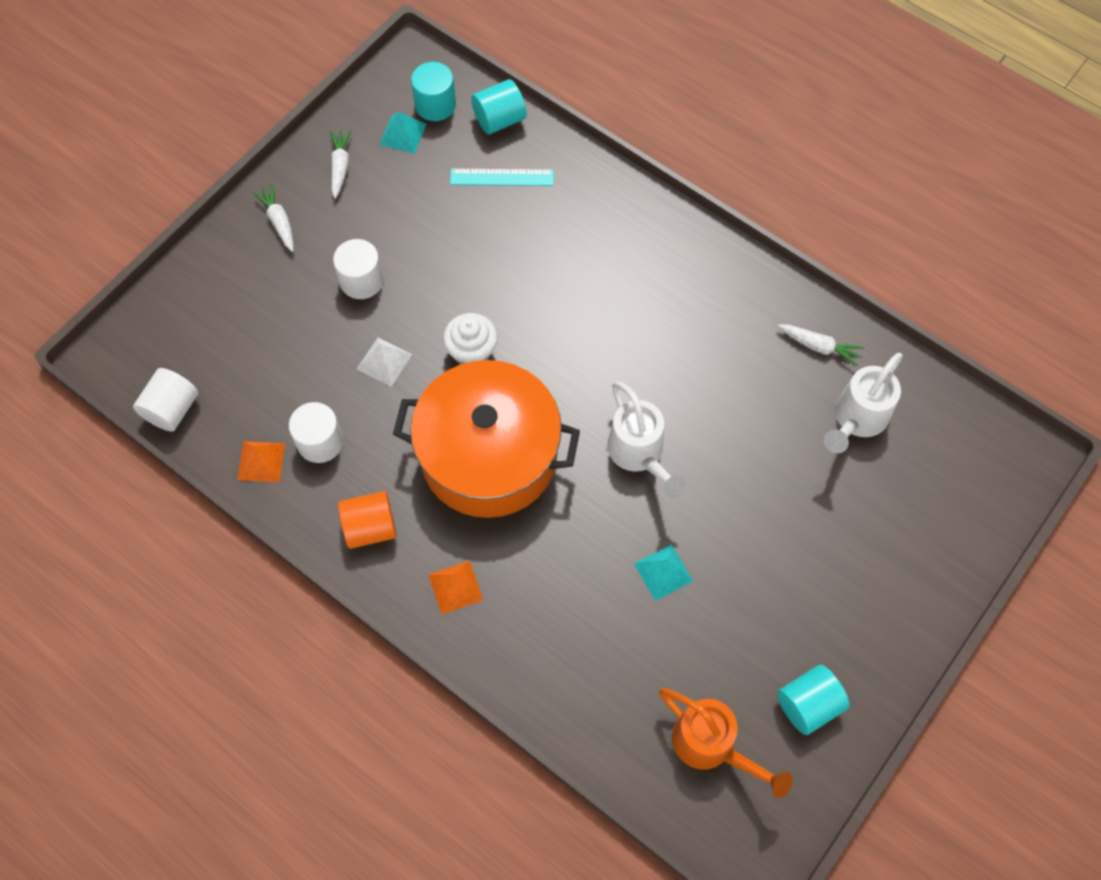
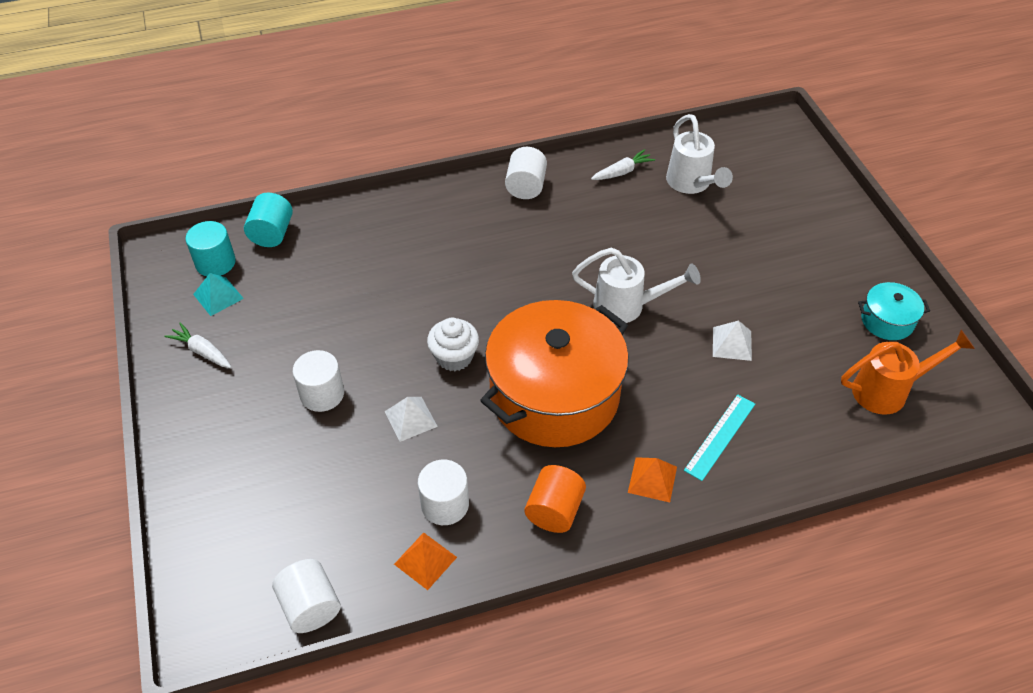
camera: 55 degrees left, 15 degrees down
(279, 221) = (207, 421): white carrot -> none
(502, 177) = (322, 258): turquoise ruler -> turquoise ruler (720, 436)
(663, 572) = (732, 343): turquoise pyramid -> white pyramid
(725, 276) = (526, 187): none -> white cylinder
(808, 704) = (887, 321): turquoise cylinder -> turquoise pot

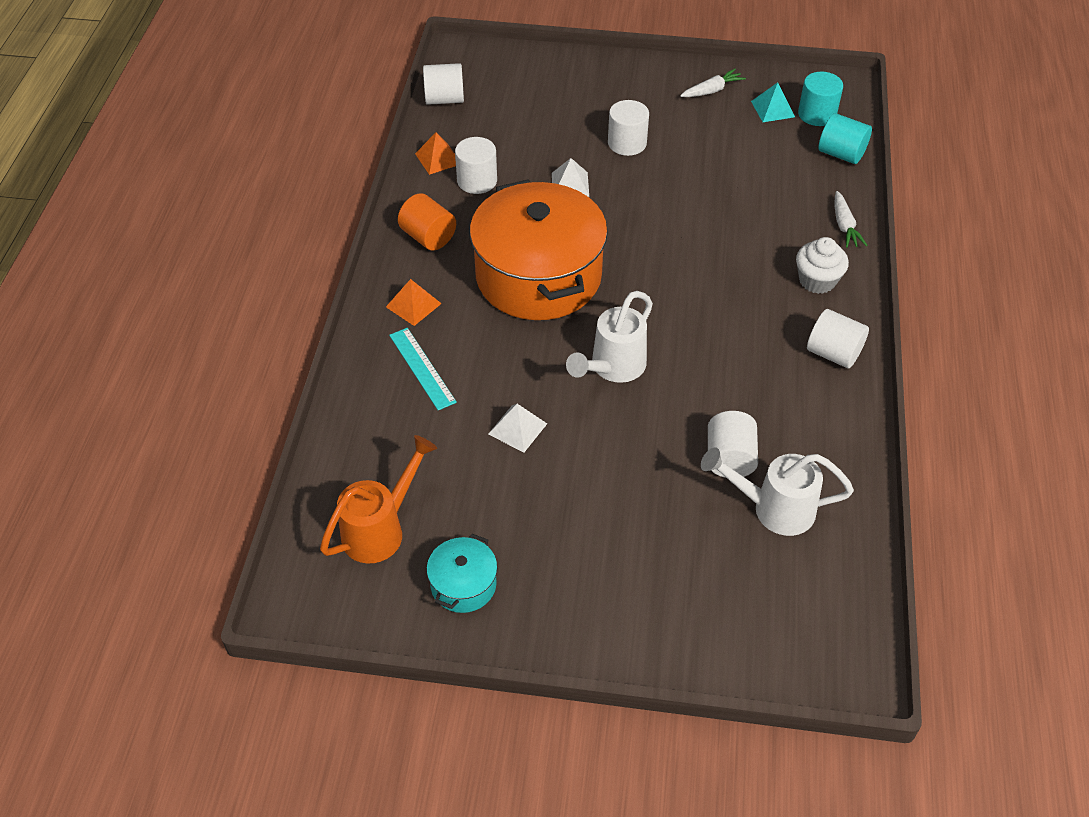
camera: 115 degrees right, 0 degrees up
(454, 357) = (620, 227): white cupcake -> white cupcake (817, 280)
(622, 172) = (824, 450): white carrot -> white carrot (844, 226)
(666, 215) = (729, 459): none -> white cylinder
(889, 390) = (381, 529): orange watering can -> orange watering can turned 150 degrees counterclockwise

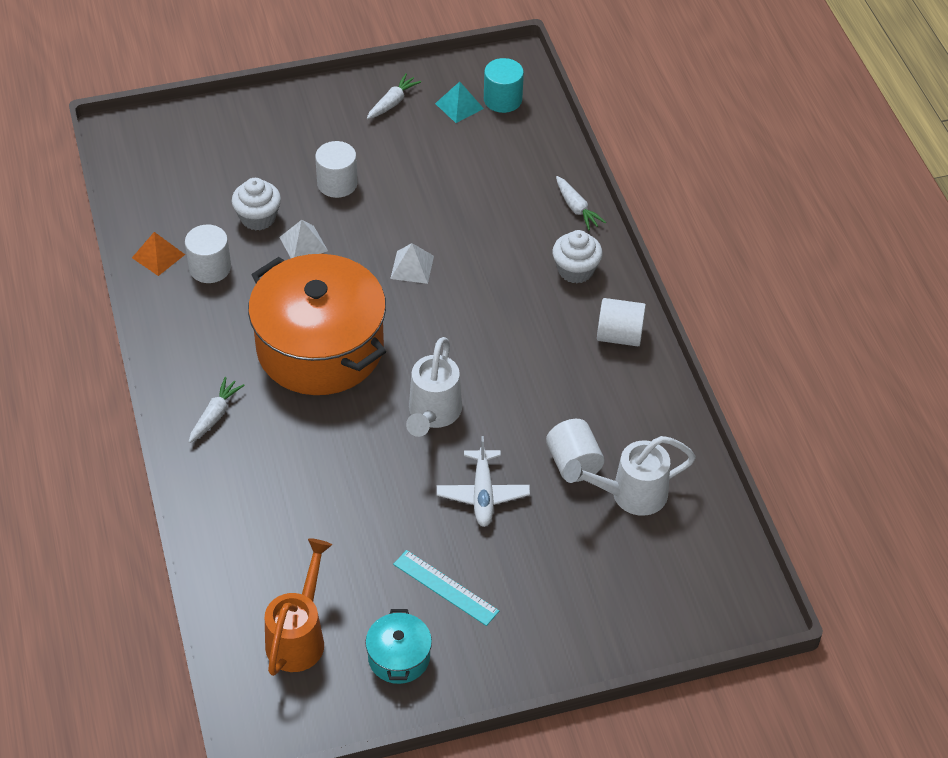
camera: 25 degrees left, 0 degrees up
(413, 305) = (215, 415): orange pyramid -> white carrot
(422, 368) = (257, 474): turquoise ruler -> turquoise ruler (446, 587)
(428, 237) = (192, 341): orange cylinder -> none
(444, 99) = (130, 189): white cylinder -> none
(517, 428) = (375, 501): white pyramid -> white pyramid (412, 267)
(541, 152) = (258, 218): none -> white cupcake
(624, 457) = (482, 494): none -> white plane
(841, 154) = (542, 135): turquoise cylinder -> none

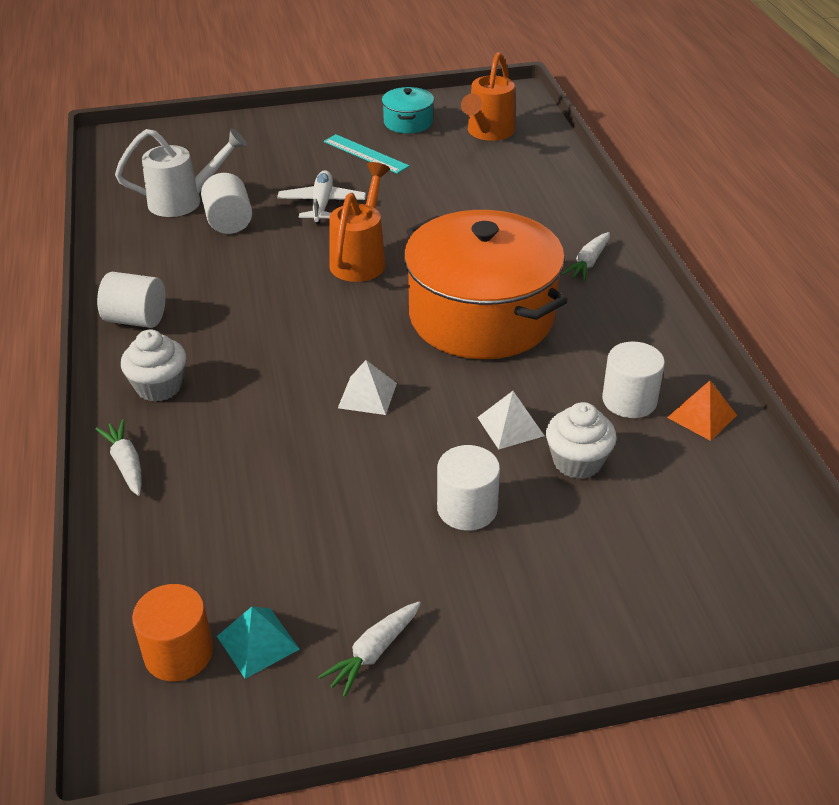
camera: 175 degrees left, 10 degrees down
(432, 415) = (361, 258): white watering can -> orange watering can
(502, 99) = (178, 653): turquoise cylinder -> orange cylinder

